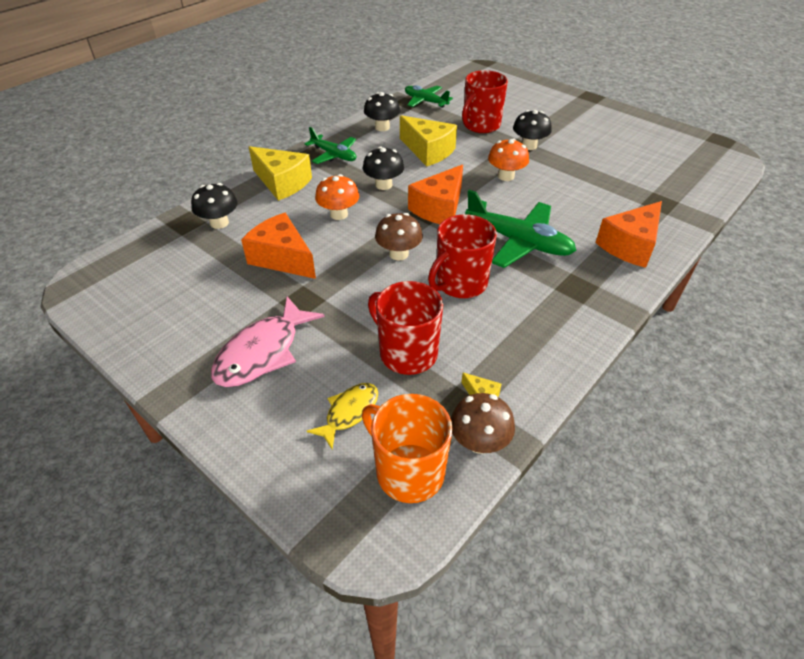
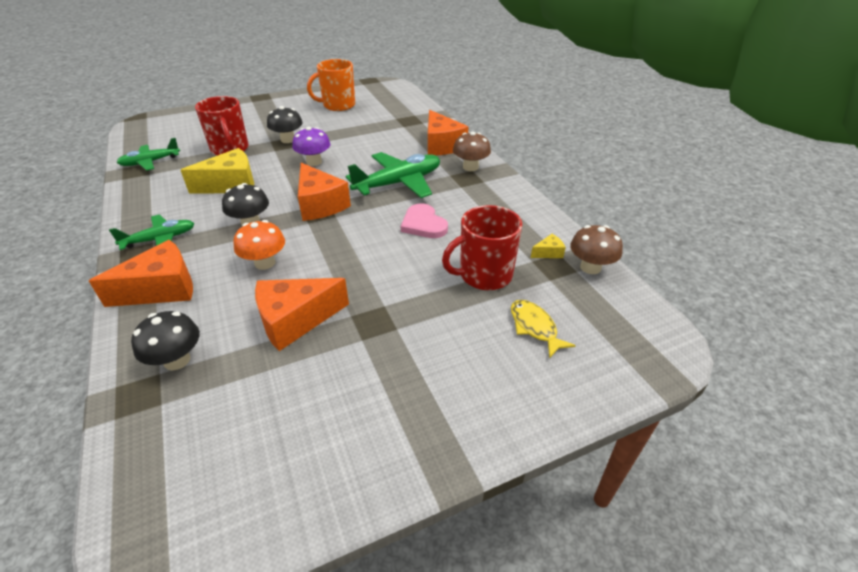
camera: 65 degrees left, 5 degrees down
(263, 352) = (428, 369): pink fish -> none
(282, 183) = (162, 289): yellow cheese -> orange cheese
(382, 127) = (155, 197): black mushroom -> none
(398, 254) = (359, 244): brown mushroom -> brown mushroom (470, 167)
(408, 471) = (607, 311): orange mug -> orange mug (338, 105)
(460, 283) = (423, 224): red mug -> pink heart
(506, 176) = (314, 162): orange mushroom -> purple mushroom

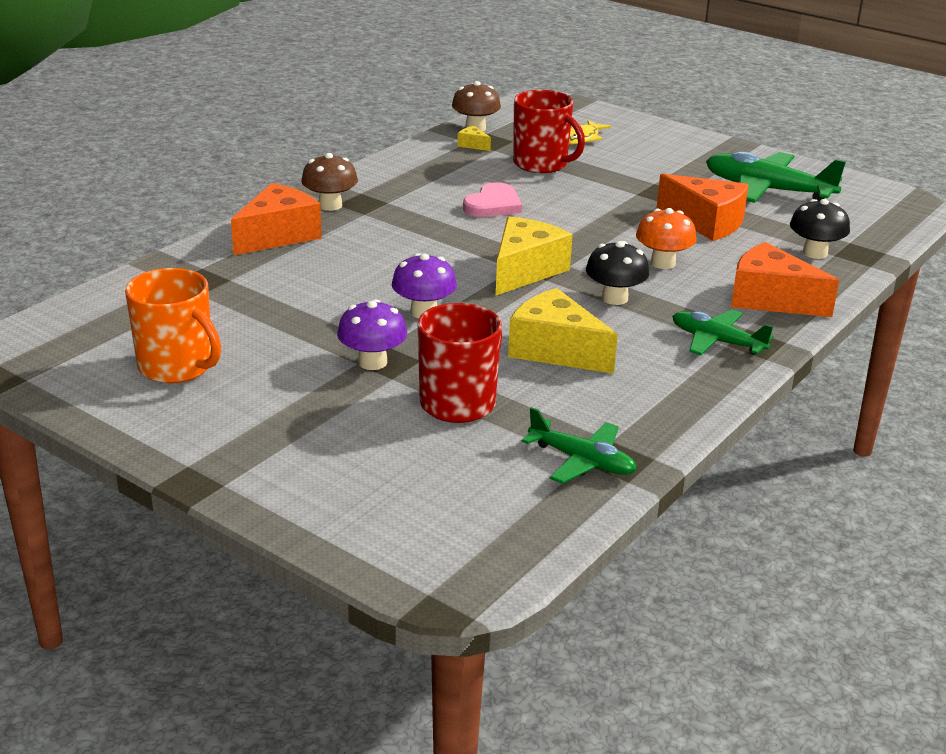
camera: 120 degrees left, 10 degrees down
(288, 140) = (372, 362): black mushroom -> purple mushroom
(320, 204) = (525, 271): orange cheese -> yellow cheese
(398, 183) = (420, 238): green plane -> green plane (767, 190)

